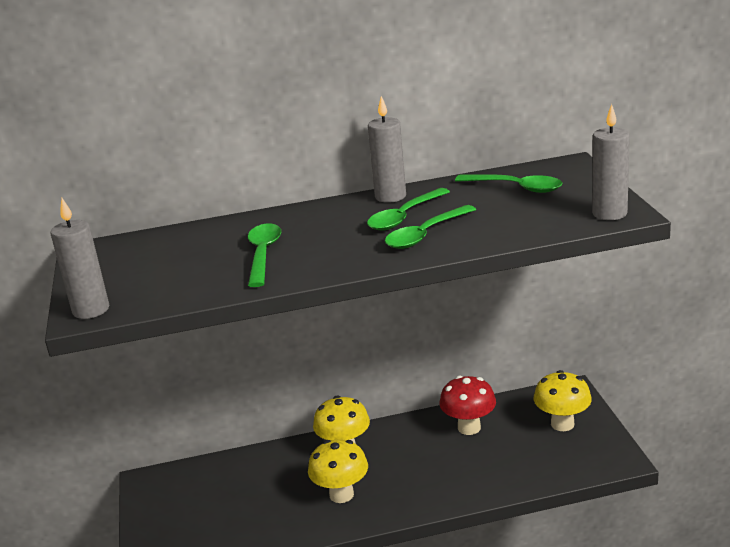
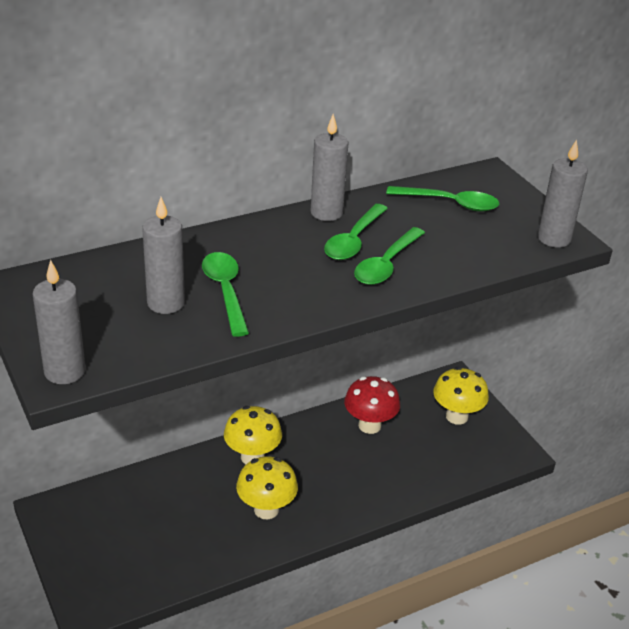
camera: 20 degrees left, 10 degrees up
(205, 263) = (166, 303): none -> grey candle

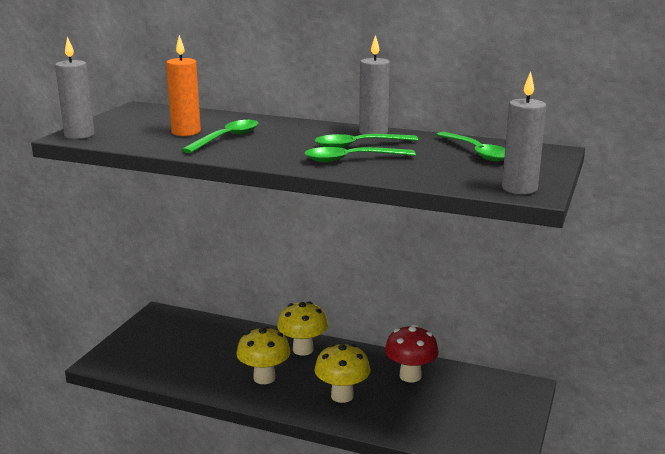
camera: 50 degrees right, 15 degrees down
(166, 303) = (186, 132): grey candle -> orange candle
(456, 416) = (489, 407): yellow mushroom -> yellow mushroom (342, 396)

